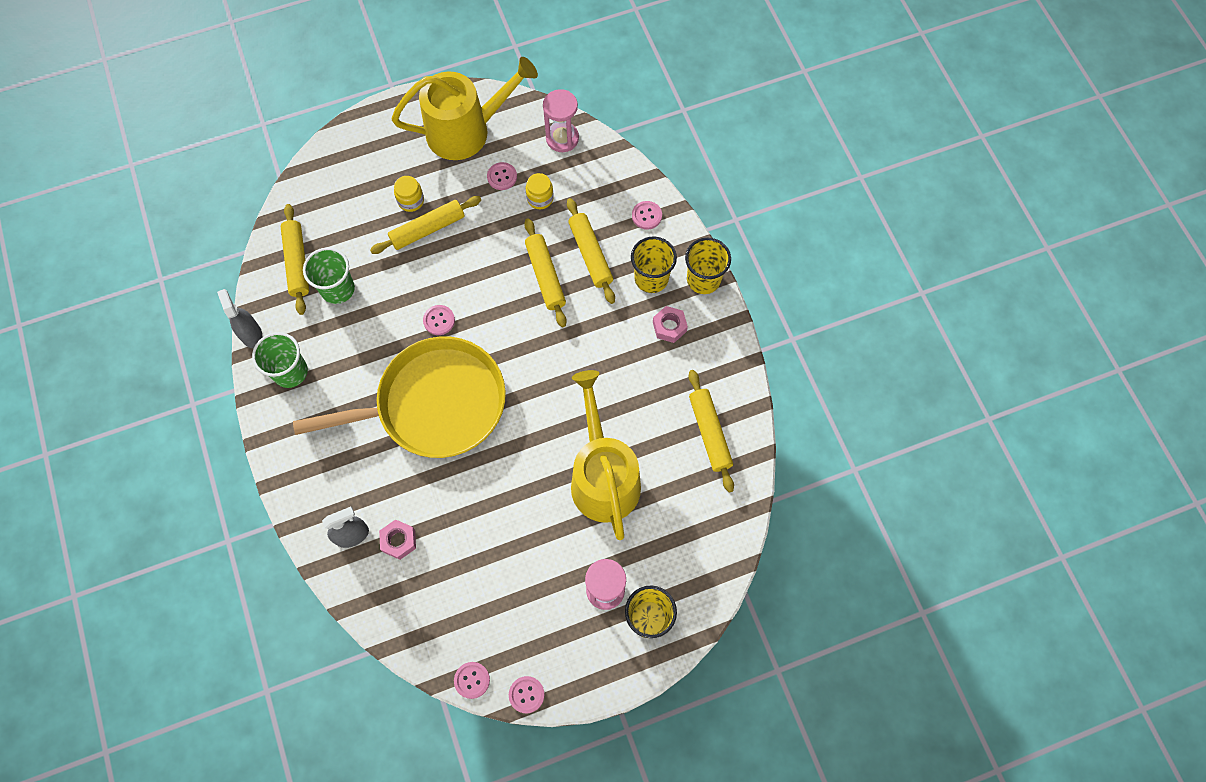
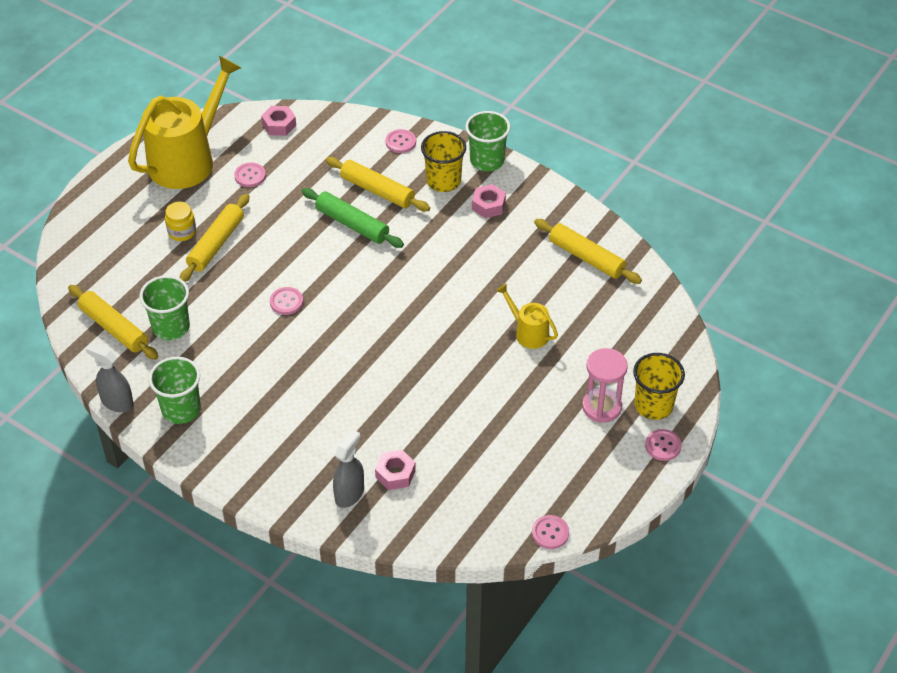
camera: 35 degrees left, 20 degrees down
(435, 404) = (337, 361): yellow pan -> none
(526, 694) = (604, 515): pink button -> pink button (663, 446)
(540, 198) = (298, 174): yellow jar -> none
(545, 276) = (352, 224): yellow rolling pin -> green rolling pin
(562, 138) = (279, 125): pink hourglass -> pink nut
(603, 476) = (528, 332): yellow watering can -> yellow watering can, size x0.47
(703, 279) = (487, 161): yellow cup -> green cup

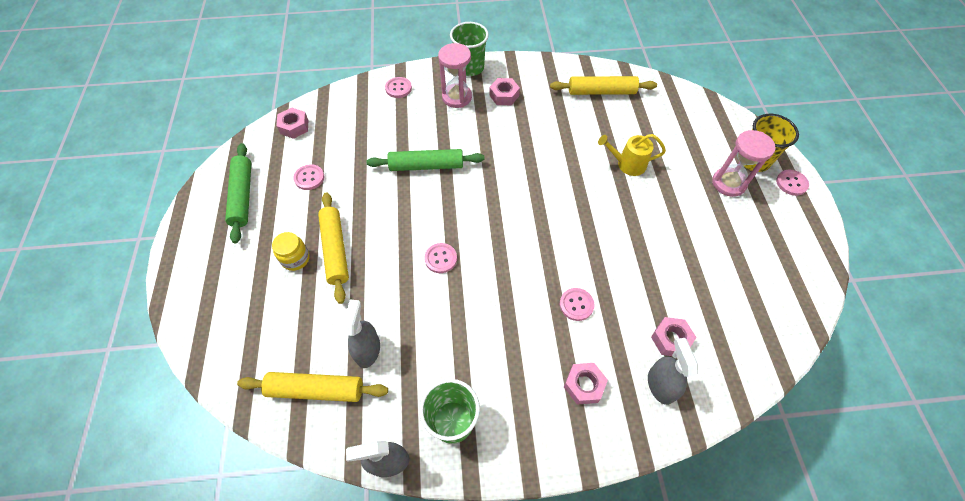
camera: 40 degrees left, 10 degrees up
(171, 327) = (368, 350): green cup -> grey spray bottle
(188, 159) = (243, 196): yellow watering can -> green rolling pin
(294, 454) = (584, 385): none -> pink nut
(377, 191) = (418, 131): yellow rolling pin -> none
(443, 181) = (457, 97): yellow cup -> pink hourglass
(550, 533) = (813, 300): pink button -> pink button (576, 305)

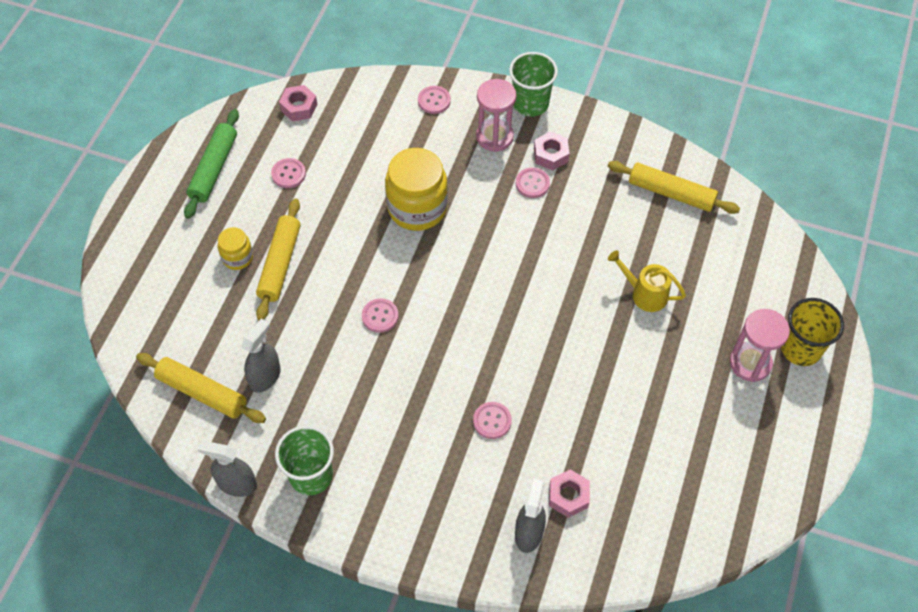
camera: 25 degrees right, 0 degrees up
(426, 166) = (417, 208): green rolling pin -> yellow jar
(584, 385) = (453, 499): pink nut -> none
(791, 183) = (827, 393): pink button -> pink button (532, 183)

